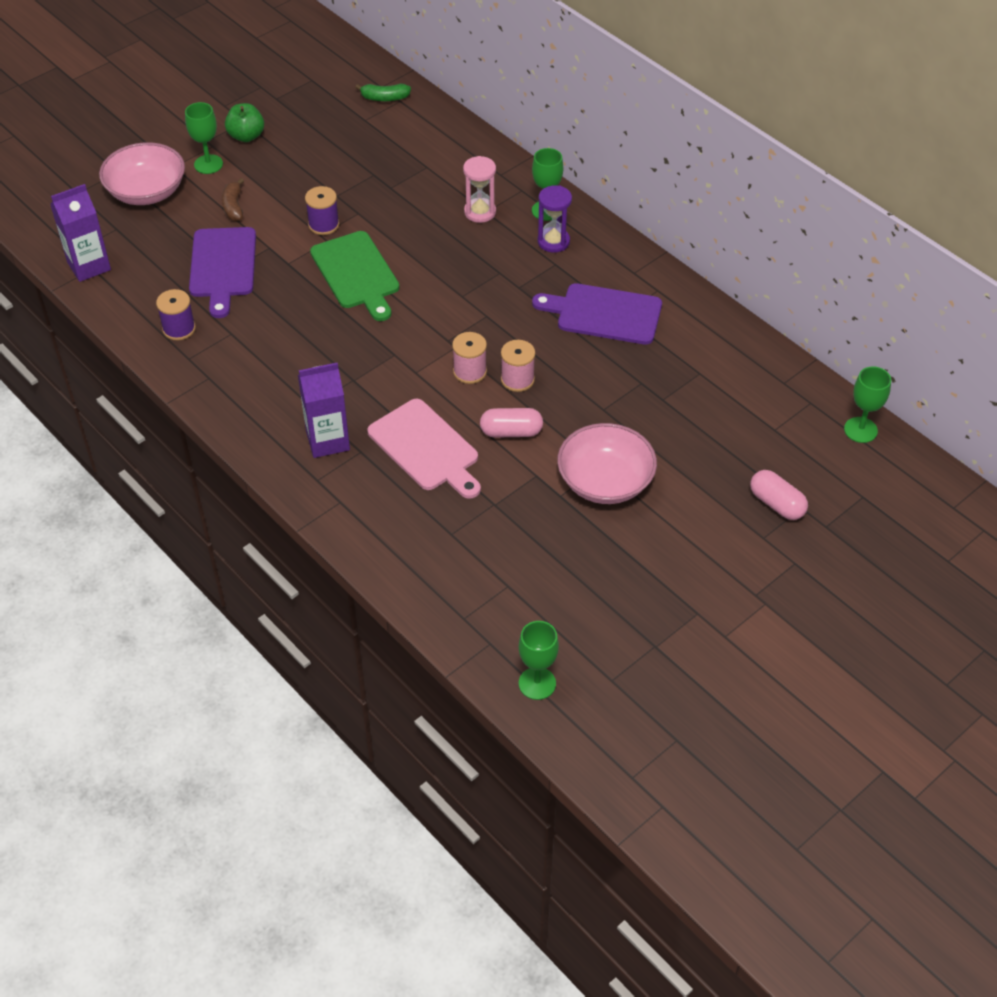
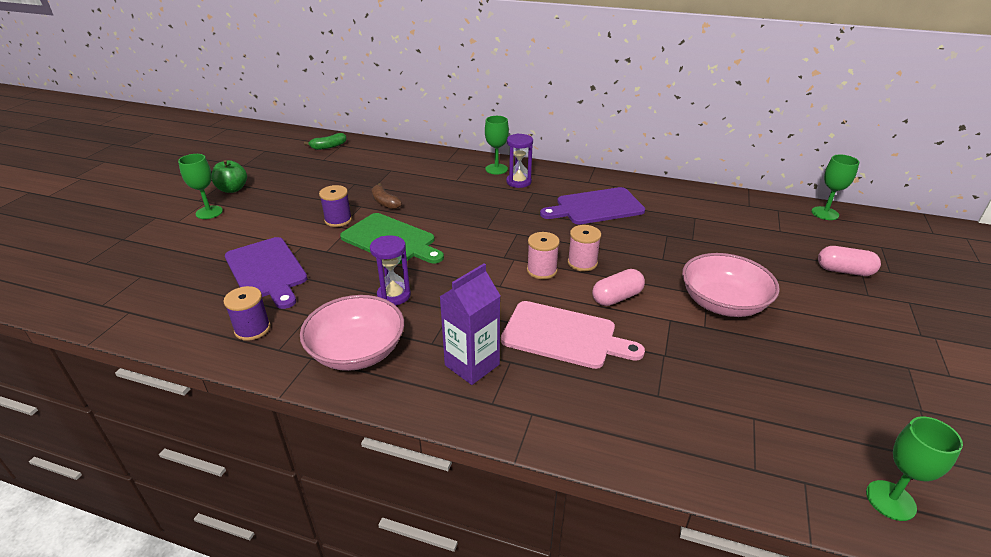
camera: 30 degrees left, 15 degrees down
(89, 266) = (123, 311): purple carton -> none
(147, 191) = (159, 243): pink bowl -> pink bowl (357, 351)
(233, 206) = (250, 230): brown banana -> brown banana (385, 202)
(314, 342) = (394, 295): none -> purple hourglass
(480, 212) = (452, 181): pink hourglass -> none

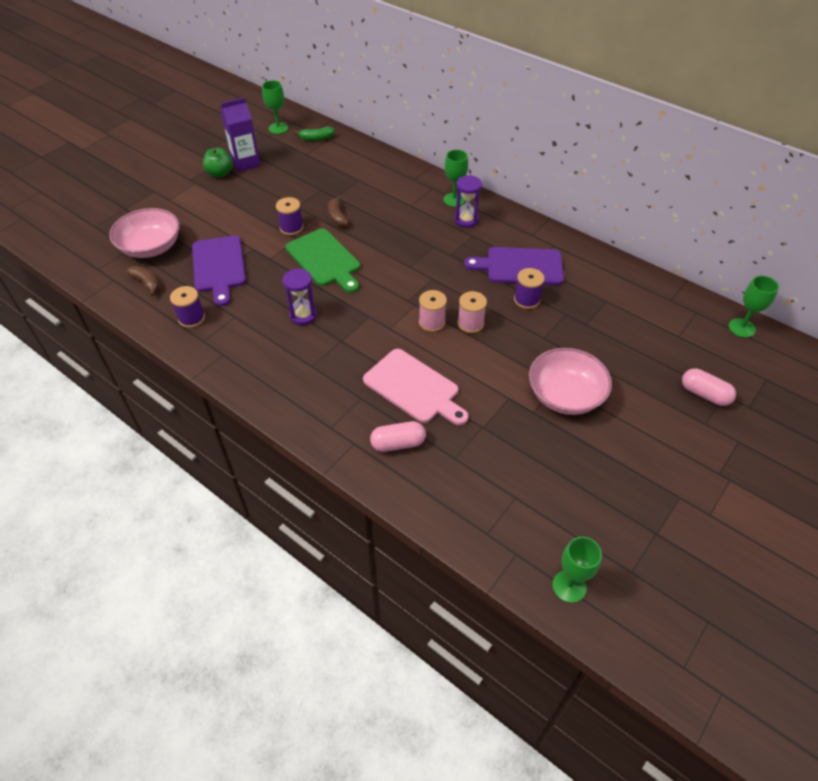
camera: 20 degrees right, 15 degrees up
(176, 306) = (146, 283): none -> brown banana
(209, 212) = (194, 195): green goblet -> green goblet (278, 128)
(357, 351) = (256, 358): pink bowl -> pink bowl (151, 247)
(472, 365) = (332, 392): purple carton -> purple carton (246, 163)
(617, 297) = (478, 365): pink capsule -> pink capsule (398, 443)
(622, 232) = (526, 300): none -> purple spool

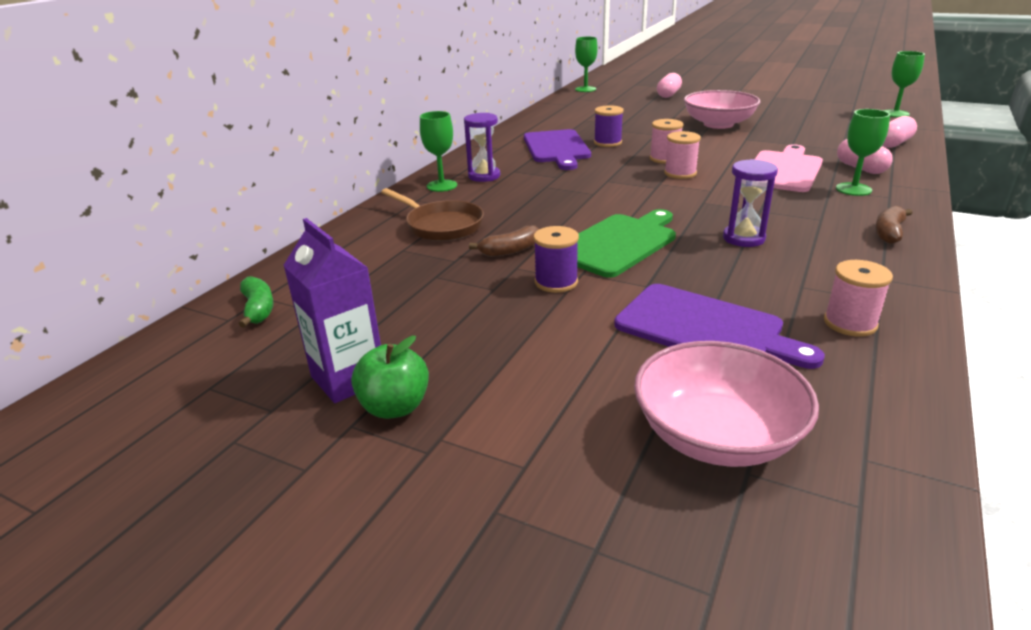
camera: 100 degrees left, 20 degrees down
(146, 283) = (826, 403): brown banana -> brown banana (889, 233)
(191, 318) = (850, 323): purple spool -> pink spool
(219, 266) = (705, 328): purple cutting board -> purple cutting board turned 60 degrees clockwise
(278, 128) = (198, 365): green goblet -> green goblet (853, 189)
(385, 195) = (441, 225): none -> brown pan
(456, 511) = (893, 143): none -> pink capsule

